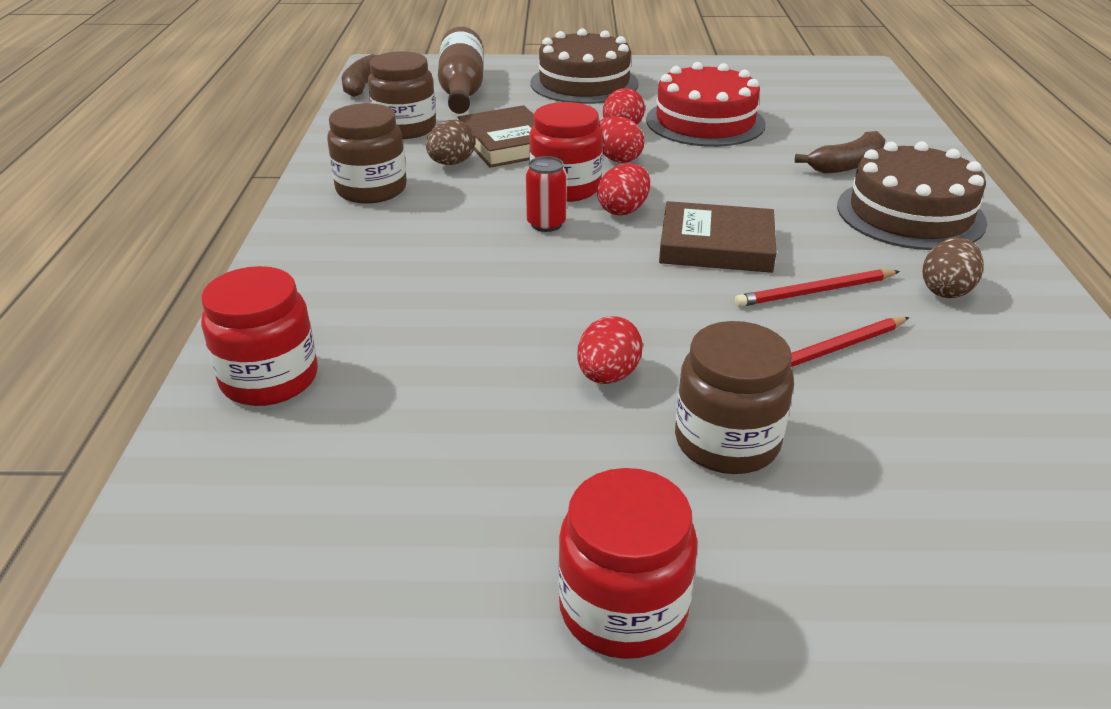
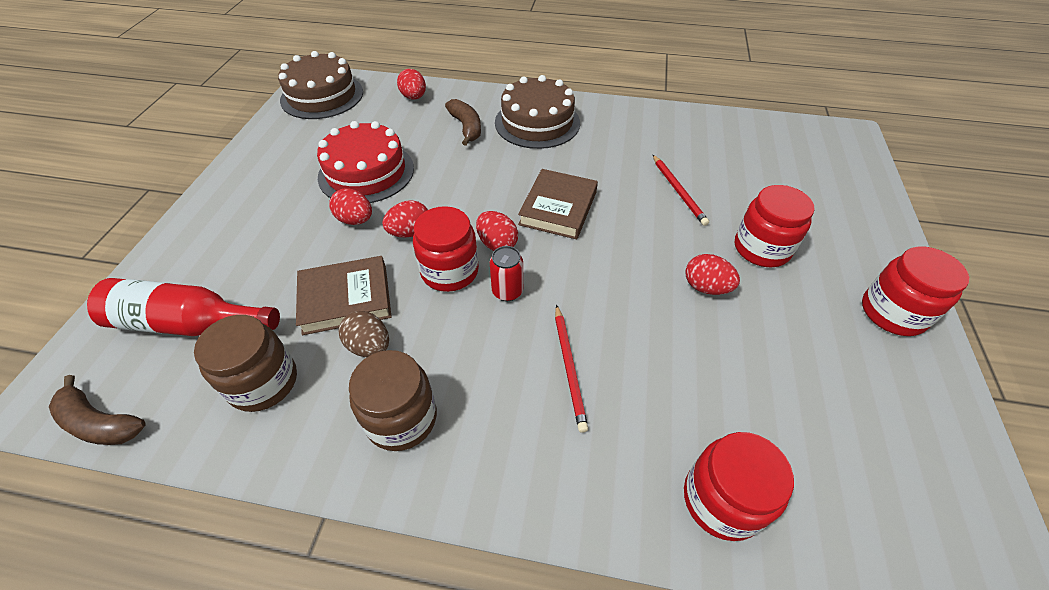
camera: 80 degrees left, 15 degrees up
(462, 90) = (188, 323): brown bottle -> red bottle
(584, 83) = (238, 227): brown cake -> brown cake (322, 96)
(727, 442) = (761, 248): brown jar -> red jar
(815, 292) = (619, 181): red pencil -> red pencil (569, 368)
(883, 124) = (414, 97): none -> red egg
(946, 290) = (621, 135): brown egg -> none

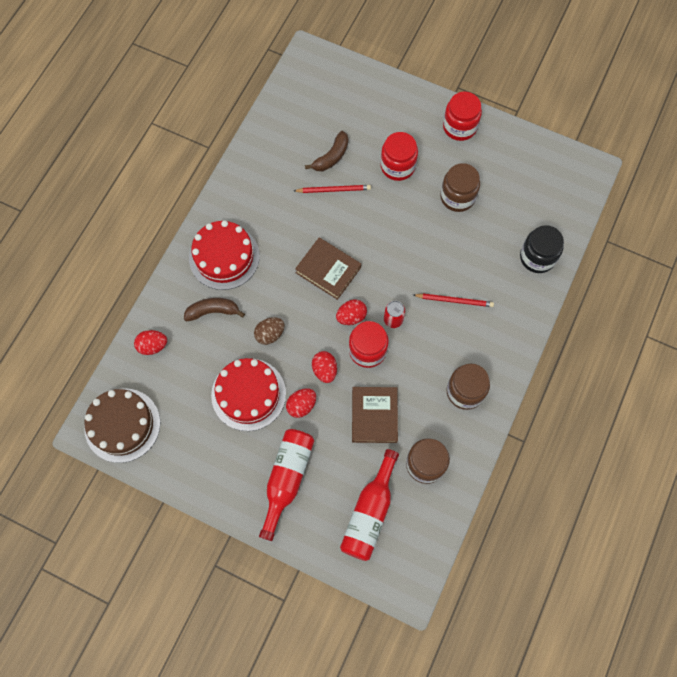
camera: 75 degrees left, 20 degrees up
(100, 423) = (431, 553): brown banana -> brown banana (331, 157)
(251, 226) = (287, 479): none -> red bottle
(369, 346) = (414, 404): brown egg -> brown egg (270, 334)
(537, 122) = (224, 257): brown cake -> red cake
(706, 287) = (418, 210): red egg -> none
(722, 500) = (537, 257): red jar -> black jar
(762, 335) = (457, 197): none -> brown jar

